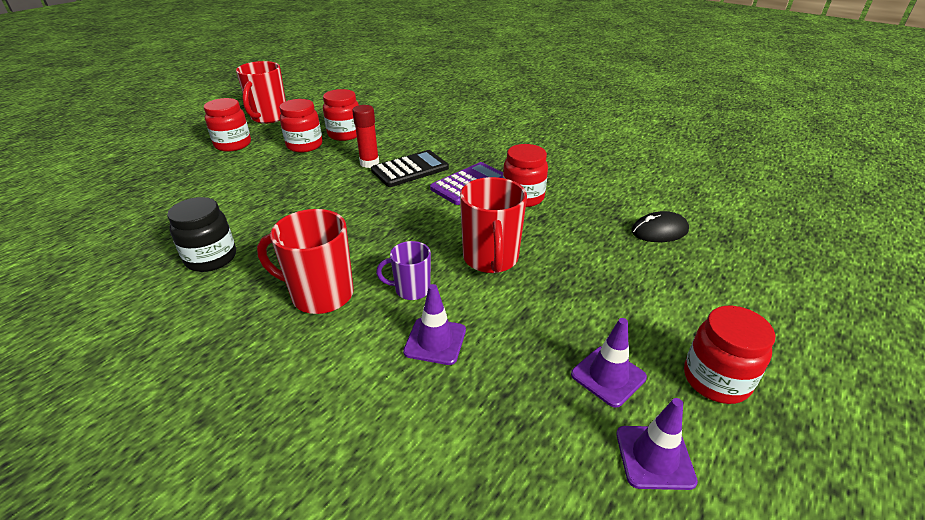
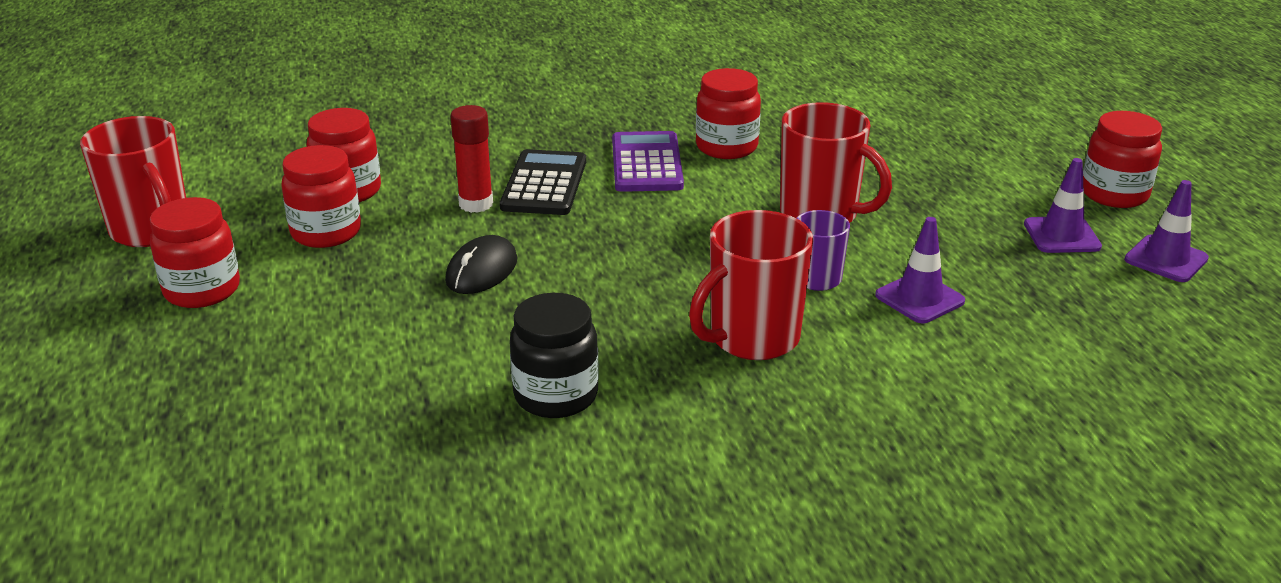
camera: 50 degrees left, 5 degrees down
(659, 231) = (892, 113): black mouse -> black mouse (481, 270)

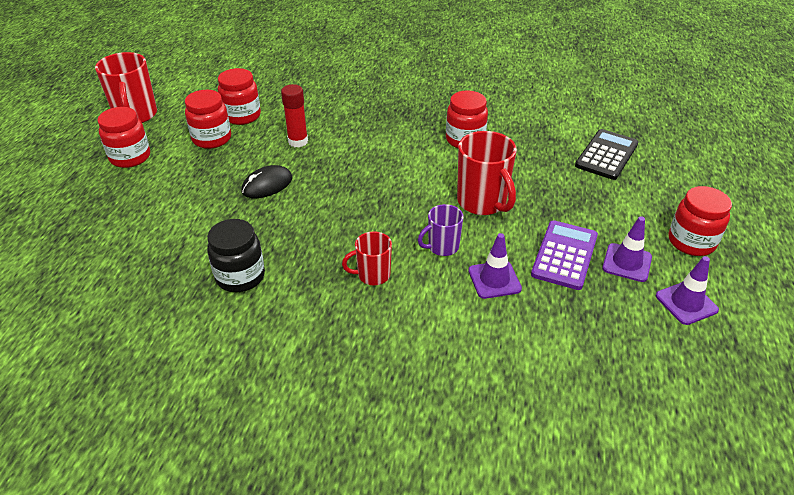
camera: 25 degrees right, 10 degrees up
(544, 184) = (343, 138): black calculator -> black calculator (606, 155)
(647, 163) = (410, 139): purple calculator -> purple calculator (564, 255)
(752, 339) = (372, 275): red mug -> red mug, size x0.58

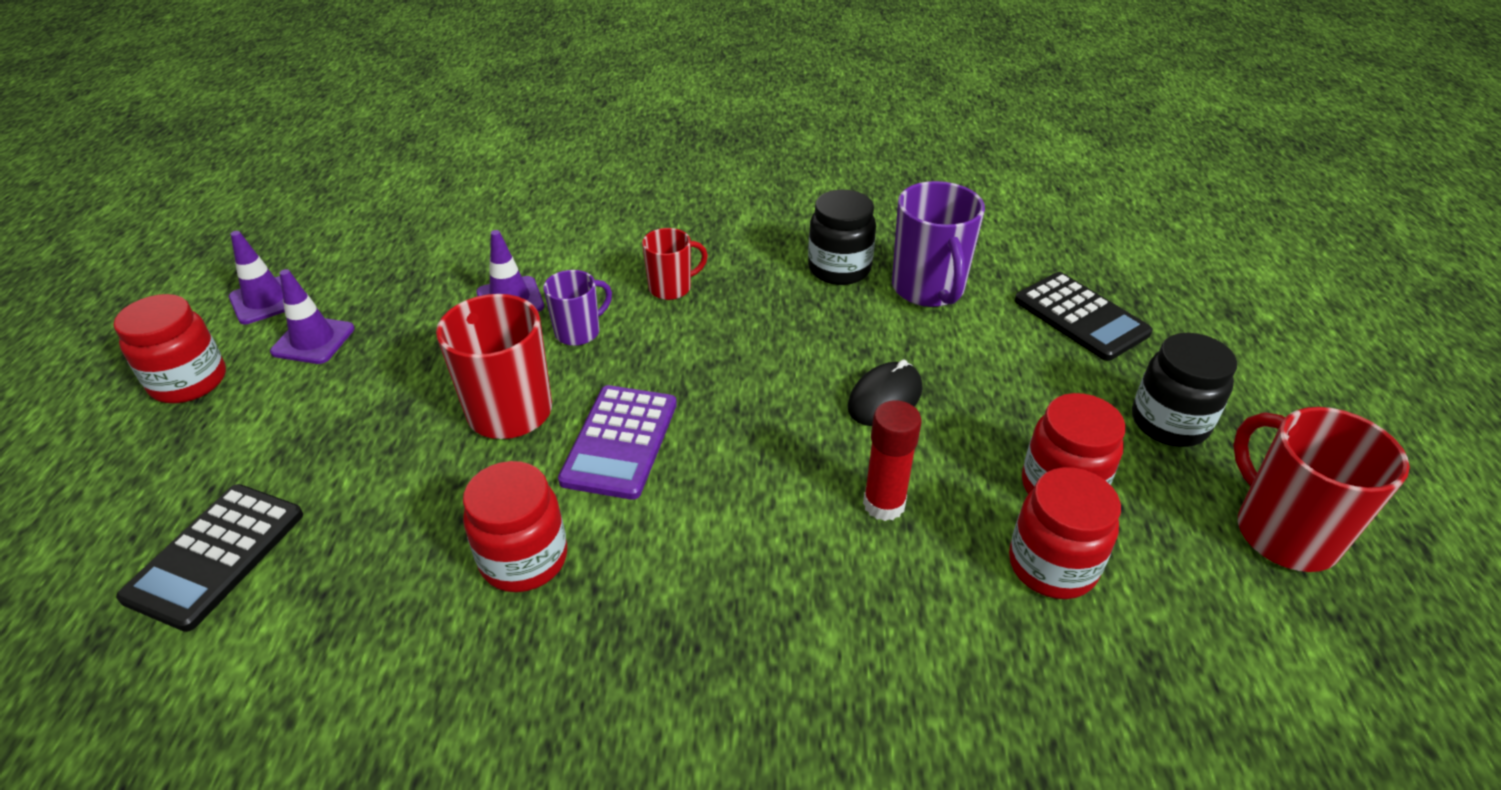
camera: 170 degrees right, 0 degrees up
(108, 218) = (1080, 317): none -> black calculator
(130, 157) = (1169, 423): red jar -> black jar
(188, 250) = (928, 289): none -> purple mug
(564, 255) = (400, 340): purple calculator -> purple calculator (620, 442)

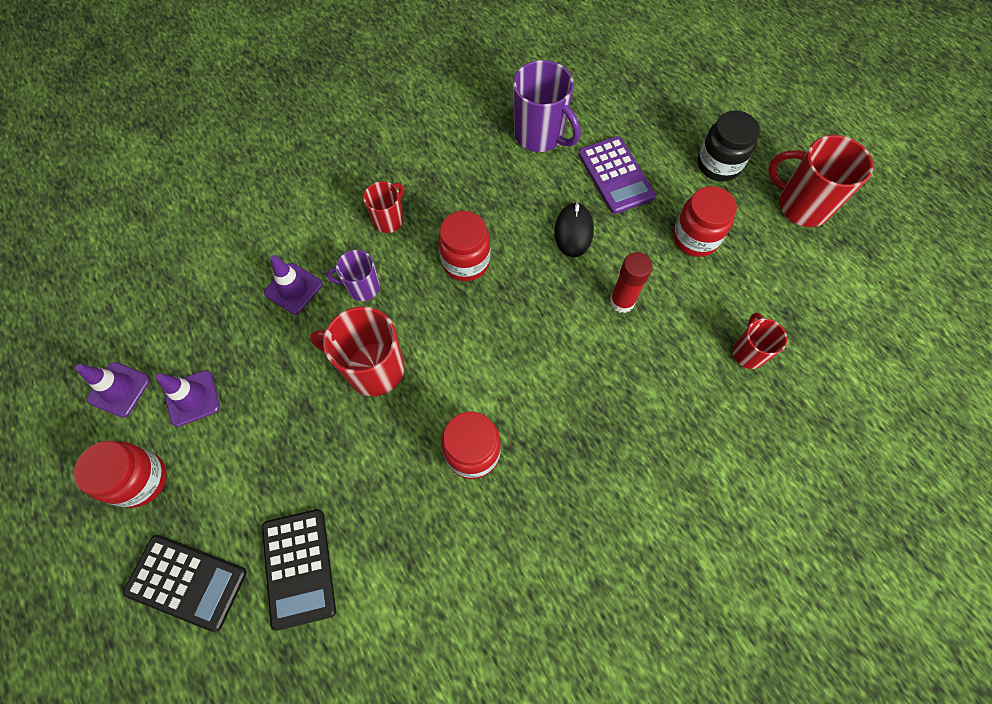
camera: 35 degrees left, 25 degrees up
(579, 332) = (362, 287): purple mug -> purple mug turned 105 degrees counterclockwise
(620, 442) = (457, 349): purple calculator -> purple calculator (615, 175)
(839, 269) = (477, 147): black jar -> none
(1035, 674) = (748, 352): none -> red mug
(1052, 565) = (719, 288): red jar -> red jar (466, 261)
(1080, 317) = (633, 112): black calculator -> black calculator (186, 582)

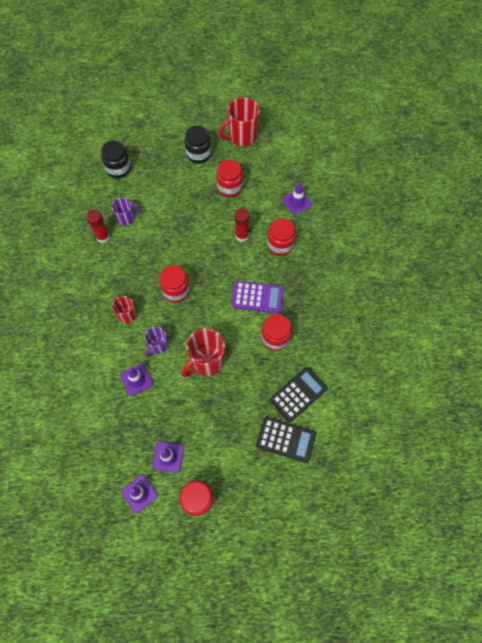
camera: 60 degrees left, 0 degrees up
(186, 582) = (264, 495): black calculator -> black calculator (298, 394)
(490, 124) = (103, 237): none -> red glue stick
(540, 135) = (126, 218): purple mug -> purple mug, size x0.58
(573, 231) = (192, 234): black mouse -> none
(612, 82) = (118, 169): none -> black jar
(615, 175) = (174, 199): purple calculator -> purple calculator (257, 297)
(647, 368) = (280, 245): none -> red jar
(748, 352) = (297, 202): red mug -> purple traffic cone

